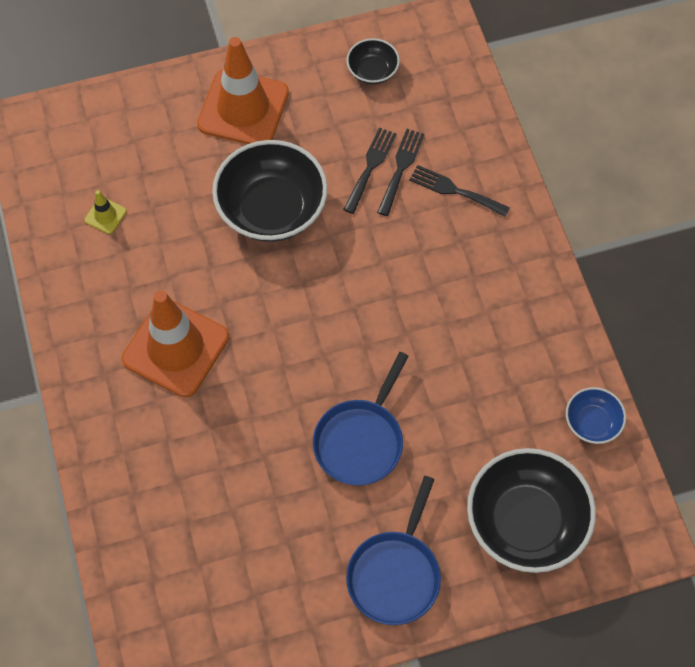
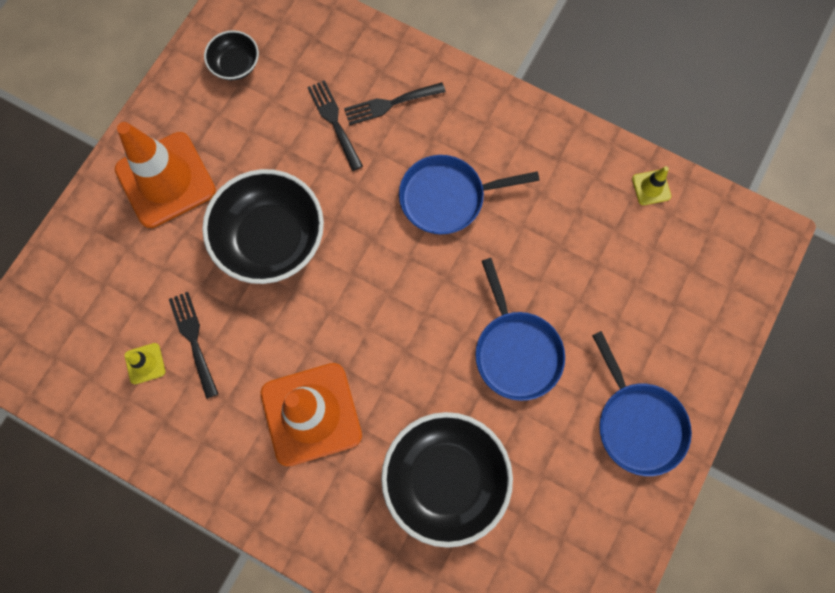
camera: 45 degrees left, 10 degrees up
(370, 167) = (310, 140): black fork -> black fork (193, 339)
(426, 291) = (447, 197): none -> blue pan
(525, 521) = (681, 299): black bowl -> black bowl (445, 479)
(592, 422) = (651, 187): blue bowl -> yellow traffic cone

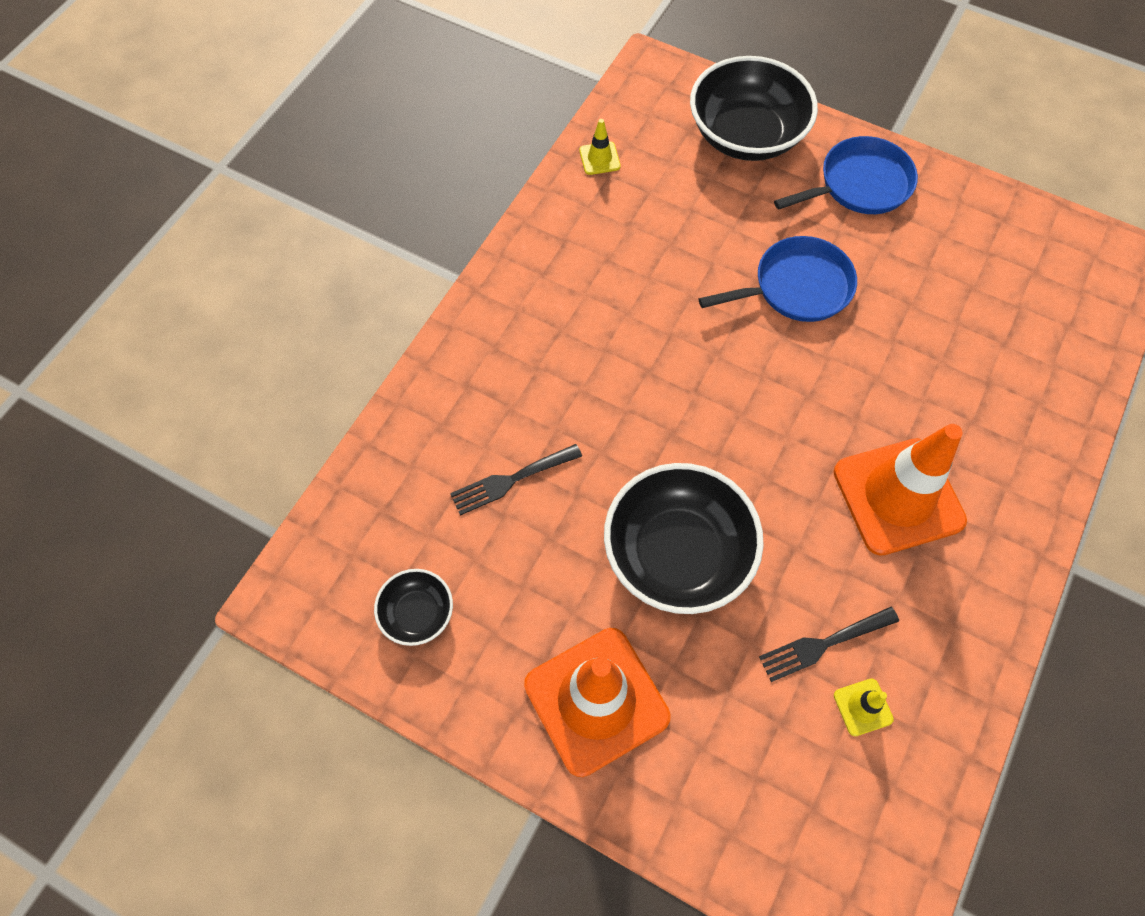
camera: 90 degrees left, 10 degrees down
(390, 104) = (488, 414): black fork -> none
(445, 479) = (948, 356): black bowl -> black bowl (746, 135)
(447, 197) = (615, 352): blue pan -> none

